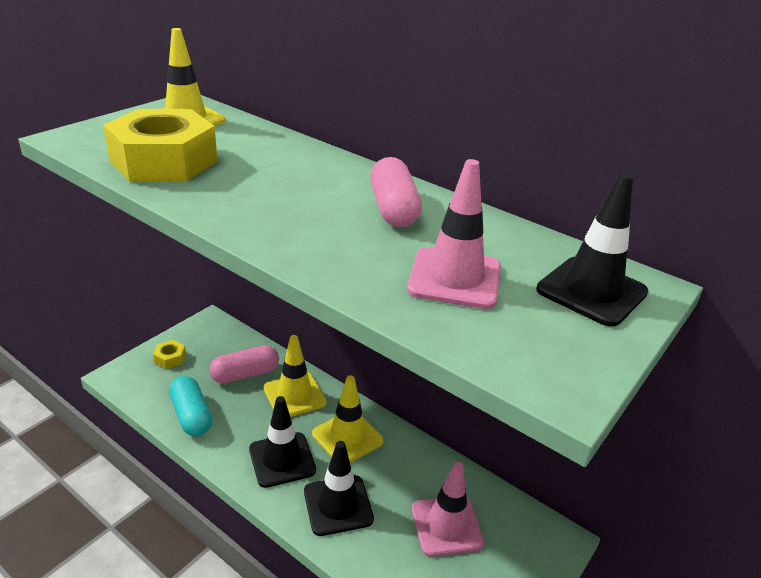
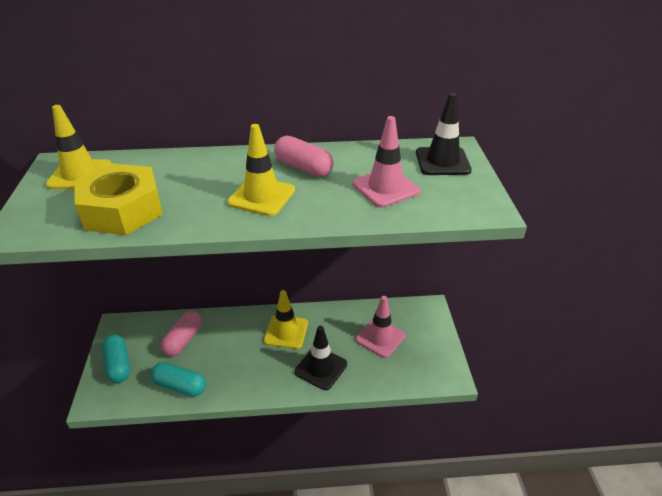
camera: 40 degrees left, 5 degrees up
(170, 358) = (118, 365): yellow nut -> turquoise capsule
(282, 459) = (265, 369): black traffic cone -> none
(294, 395) = (229, 331): yellow traffic cone -> yellow traffic cone (261, 196)

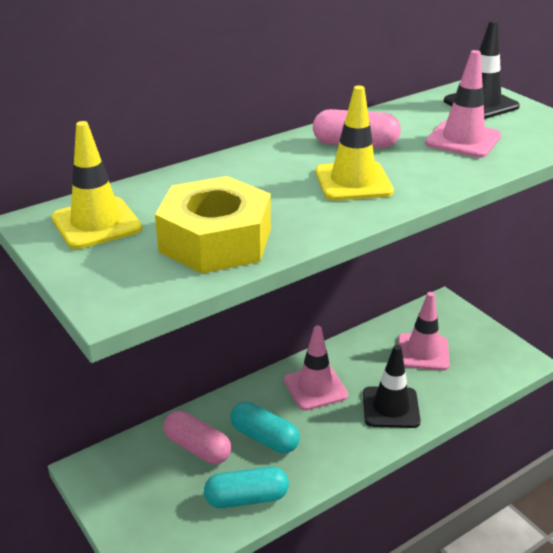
camera: 30 degrees left, 5 degrees down
(118, 365) = (139, 512): turquoise capsule -> turquoise capsule (264, 438)
(183, 340) = (197, 448): pink capsule -> pink capsule turned 45 degrees counterclockwise
(286, 332) = (315, 388): yellow traffic cone -> pink traffic cone

